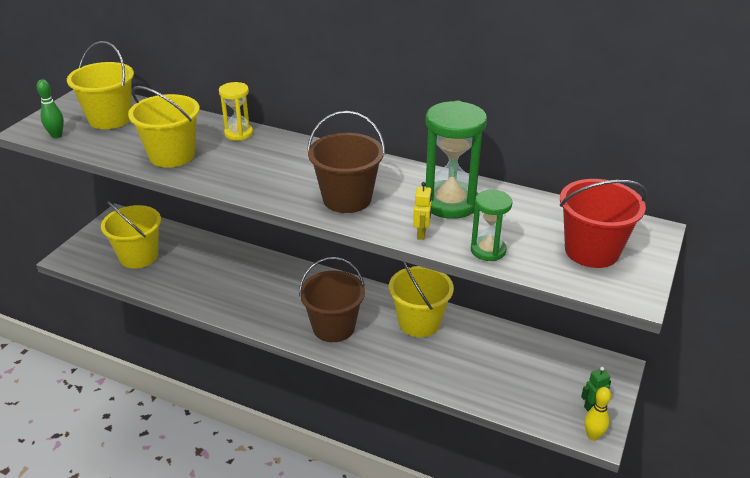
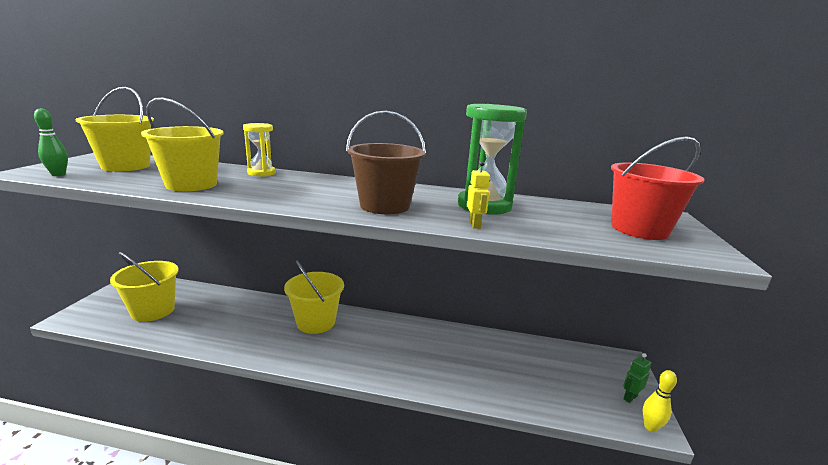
camera: 15 degrees left, 15 degrees down
(333, 327) = (362, 354): brown bucket -> none
(419, 322) = (440, 341): yellow bucket -> yellow bucket (316, 322)
(488, 250) = (548, 233): green hourglass -> none

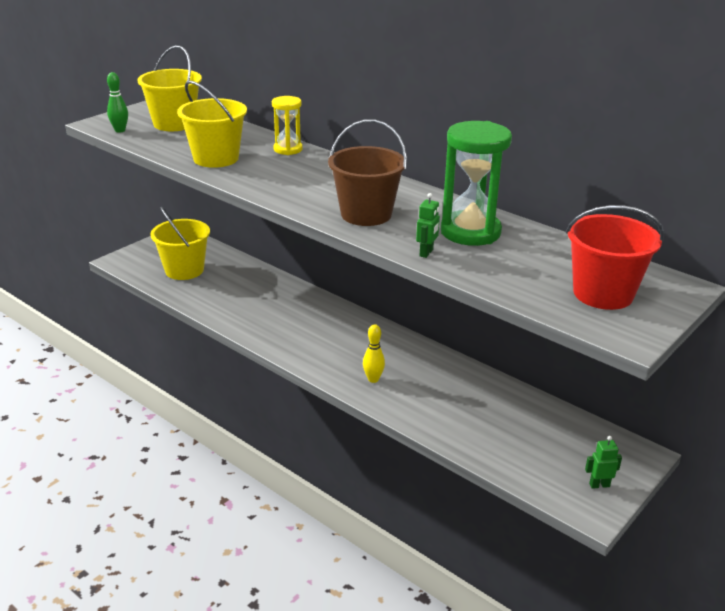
camera: 30 degrees right, 10 degrees up
(316, 322) = (324, 319): yellow bucket -> none
(474, 225) = (426, 253): yellow robot -> green robot
(650, 427) = (588, 512): yellow bowling pin -> yellow bowling pin (373, 379)

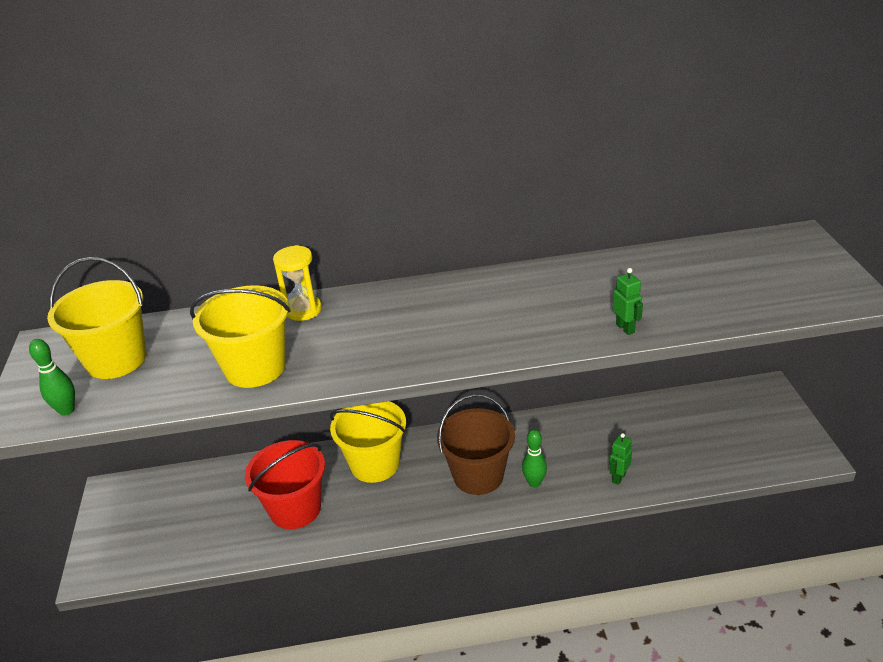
camera: 45 degrees left, 5 degrees up
(184, 270) = (189, 523): yellow bucket -> yellow bucket (374, 464)
(366, 214) = (510, 327): brown bucket -> brown bucket (478, 475)
(373, 379) = (534, 483): yellow bowling pin -> green bowling pin
(470, 232) = (610, 286): green hourglass -> none
(599, 485) = (785, 432): green robot -> green robot (618, 477)
(603, 293) = (780, 275): red bucket -> red bucket (295, 509)

